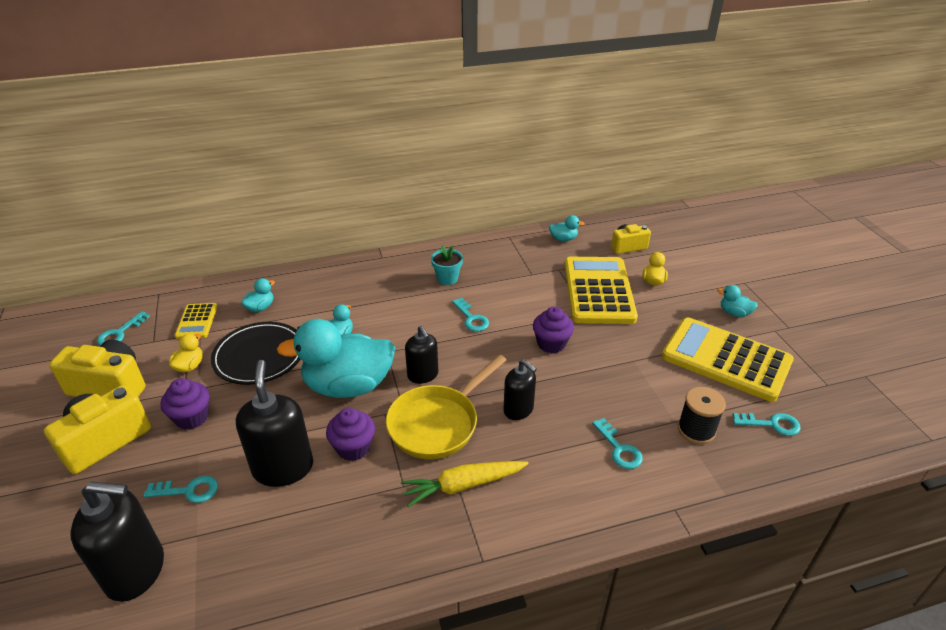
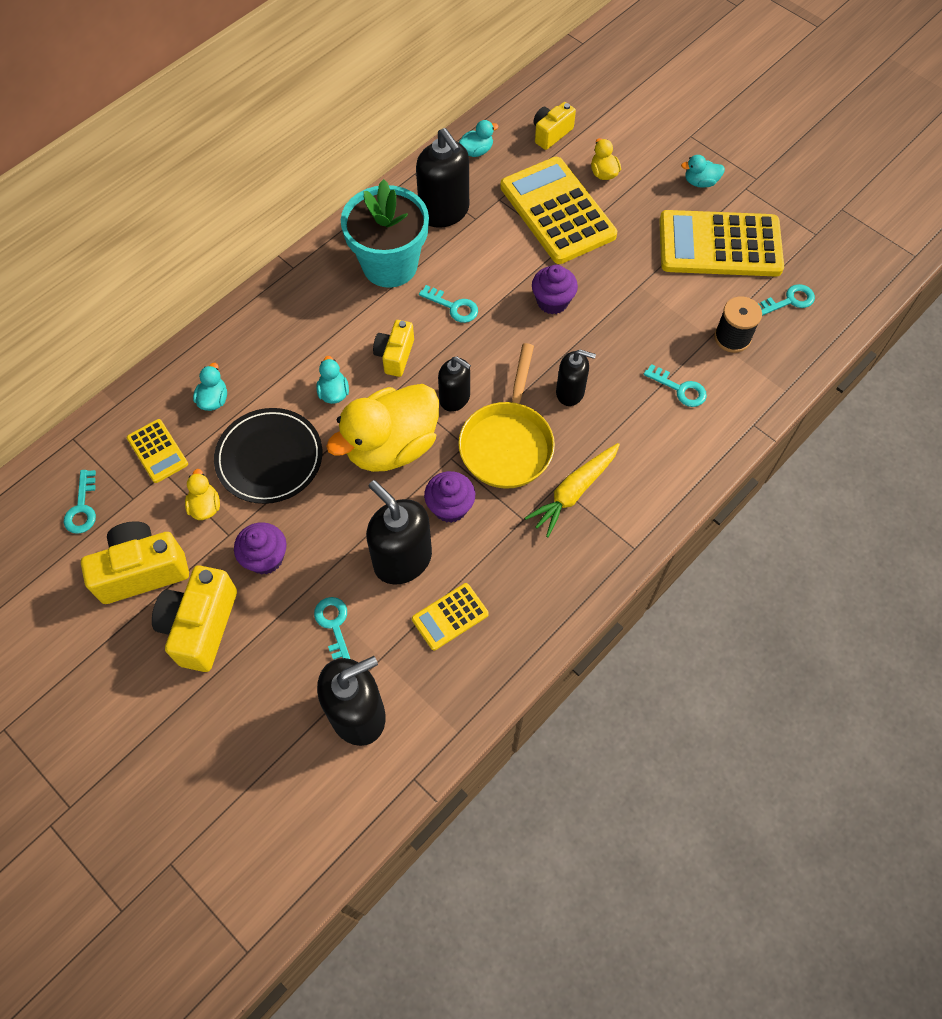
camera: 30 degrees left, 25 degrees up
(188, 491) = (334, 626): turquoise key -> turquoise key turned 75 degrees counterclockwise
(278, 532) = (450, 616): none -> yellow calculator
(348, 386) = (391, 446): turquoise duck -> yellow duck
(403, 331) = (395, 355): none -> yellow camera
(447, 278) = (390, 265): turquoise flower pot -> turquoise flower pot, size x2.15
(512, 263) = (444, 212): none -> black soap dispenser

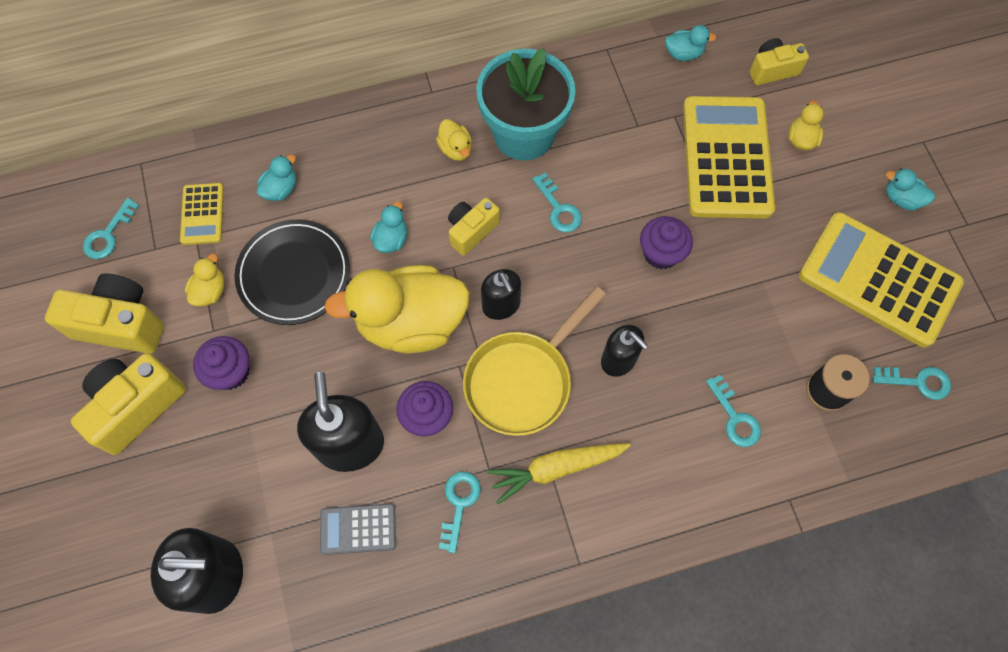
camera: 30 degrees right, 5 degrees up
(334, 626) = (249, 475): turquoise key -> turquoise key (459, 504)
(342, 301) = (455, 149): none -> yellow duck
(444, 212) = (611, 103): black soap dispenser -> none
(450, 616) = (358, 529): yellow calculator -> grey calculator

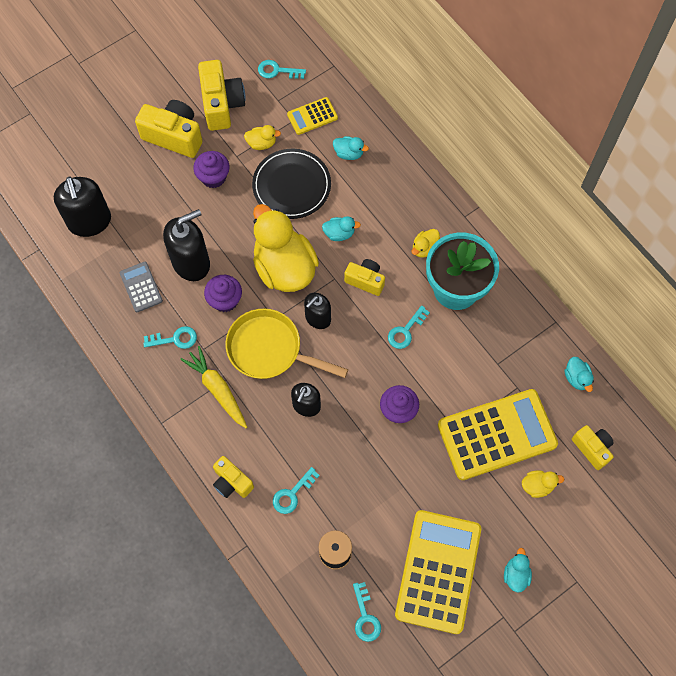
camera: 70 degrees right, 0 degrees up
(696, 491) = (232, 482): none -> yellow camera

